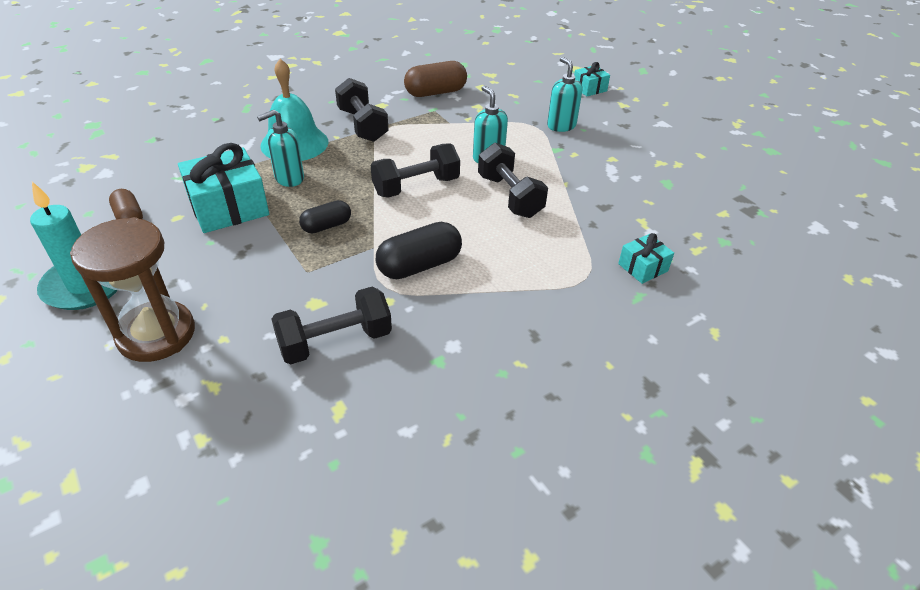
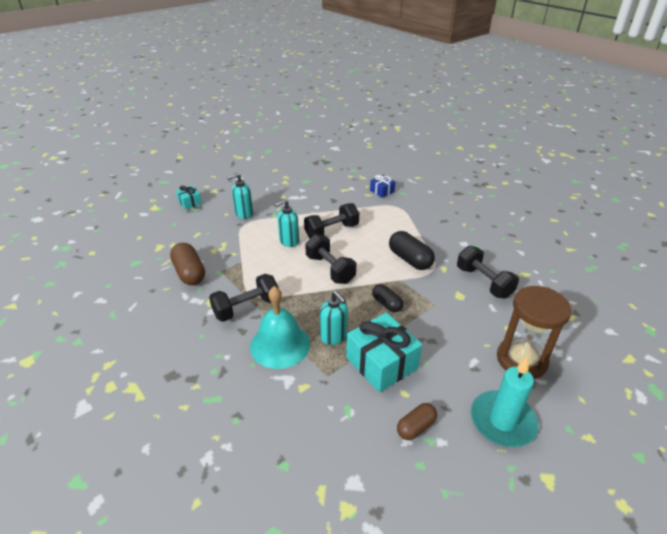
camera: 95 degrees left, 5 degrees down
(643, 267) = (382, 191): turquoise gift -> blue gift

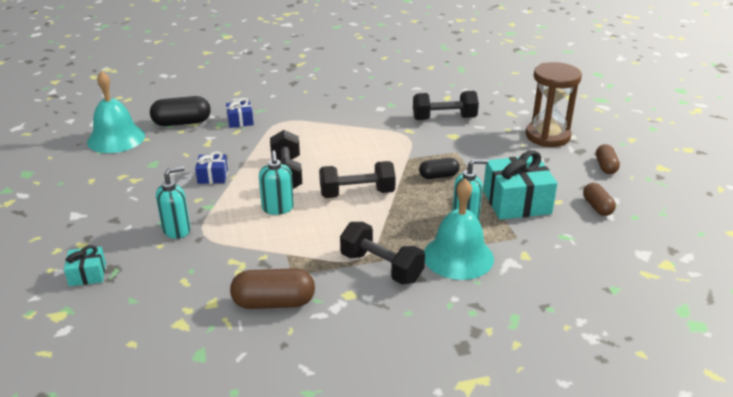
camera: 65 degrees left, 5 degrees down
(243, 214) = (177, 230): turquoise soap dispenser -> turquoise soap dispenser turned 120 degrees counterclockwise
(246, 308) = (381, 267): black dumbbell -> black dumbbell turned 45 degrees counterclockwise
(307, 205) = (212, 176): none -> blue gift
(322, 160) = (116, 138): none -> turquoise bell
(410, 259) = (381, 143): black capsule -> black capsule (182, 123)
(502, 421) = (605, 166): turquoise candle -> brown capsule

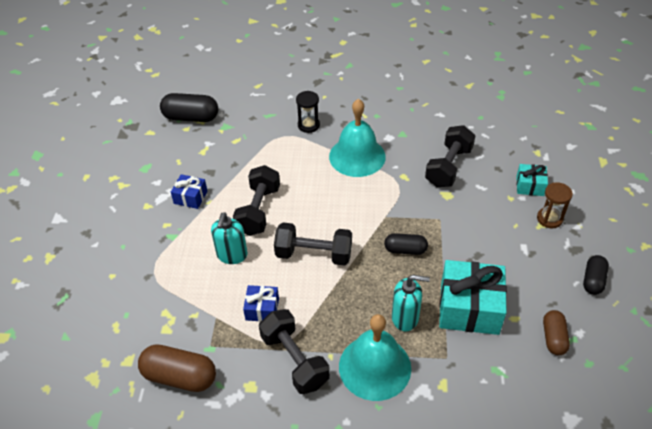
camera: 20 degrees right, 15 degrees up
(87, 274) = (41, 295): turquoise gift -> turquoise gift (530, 186)
(116, 138) = (126, 126): turquoise bell -> turquoise bell (357, 156)
(177, 230) = (133, 260): turquoise soap dispenser -> none
(240, 121) = (245, 126): blue gift -> blue gift (262, 309)
(301, 111) = (308, 125): none -> black hourglass
(444, 118) = (448, 167): black dumbbell -> black dumbbell turned 75 degrees counterclockwise
(547, 136) = (549, 219): brown hourglass -> brown hourglass, size x0.52
(605, 166) = (593, 280): brown capsule -> black capsule

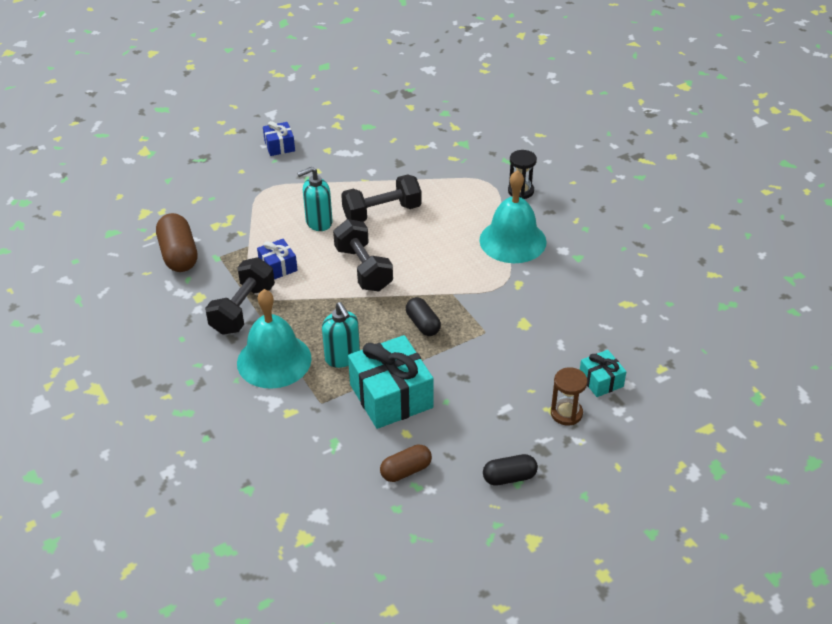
camera: 55 degrees right, 5 degrees down
(190, 197) = (359, 167): blue gift -> blue gift (279, 146)
(191, 117) = (453, 119): black capsule -> none
(448, 167) = (564, 309): black dumbbell -> none

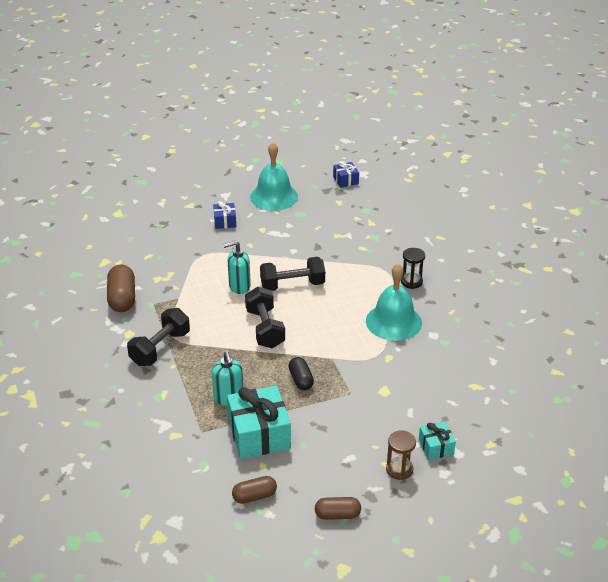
camera: 10 degrees right, 5 degrees down
(274, 360) = (173, 392): turquoise bell -> turquoise bell (274, 196)
(278, 267) = (197, 318): blue gift -> blue gift (345, 180)
(509, 477) = (337, 515): black capsule -> brown capsule

